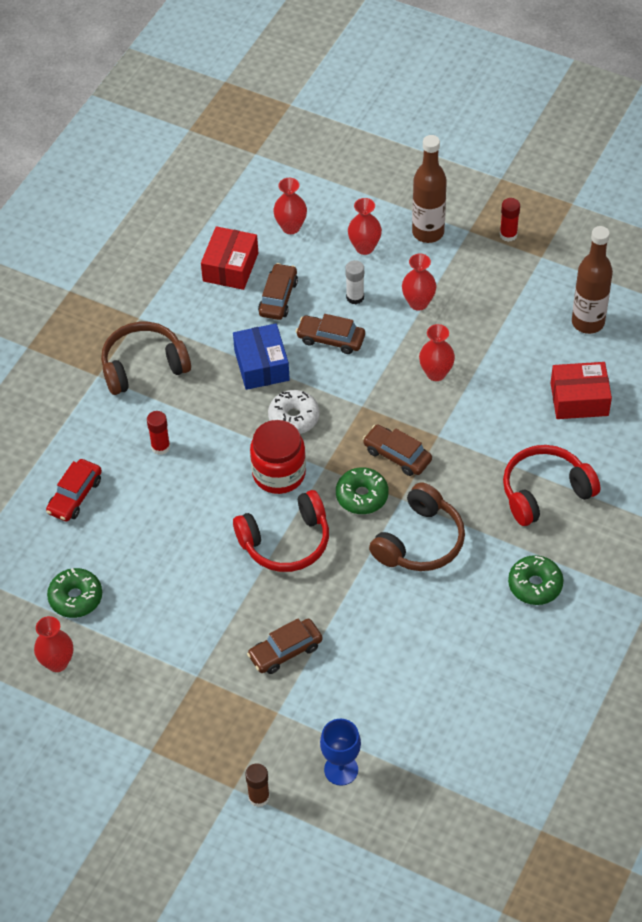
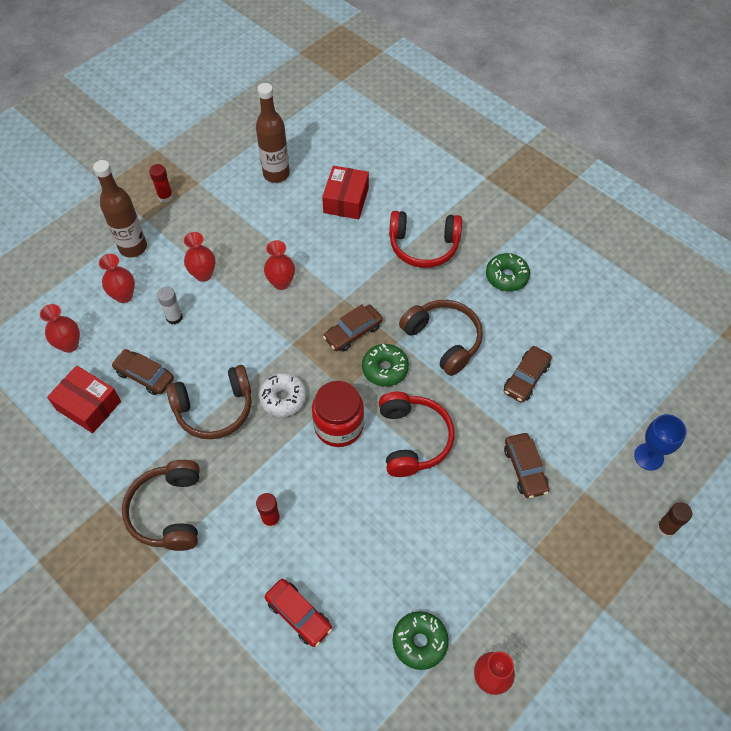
camera: 75 degrees left, 5 degrees up
(261, 365) = (214, 409): blue box -> brown headphones
(331, 339) = (211, 347): brown car -> brown car (526, 378)
(545, 492) = (423, 246): red headphones -> red headphones turned 75 degrees counterclockwise

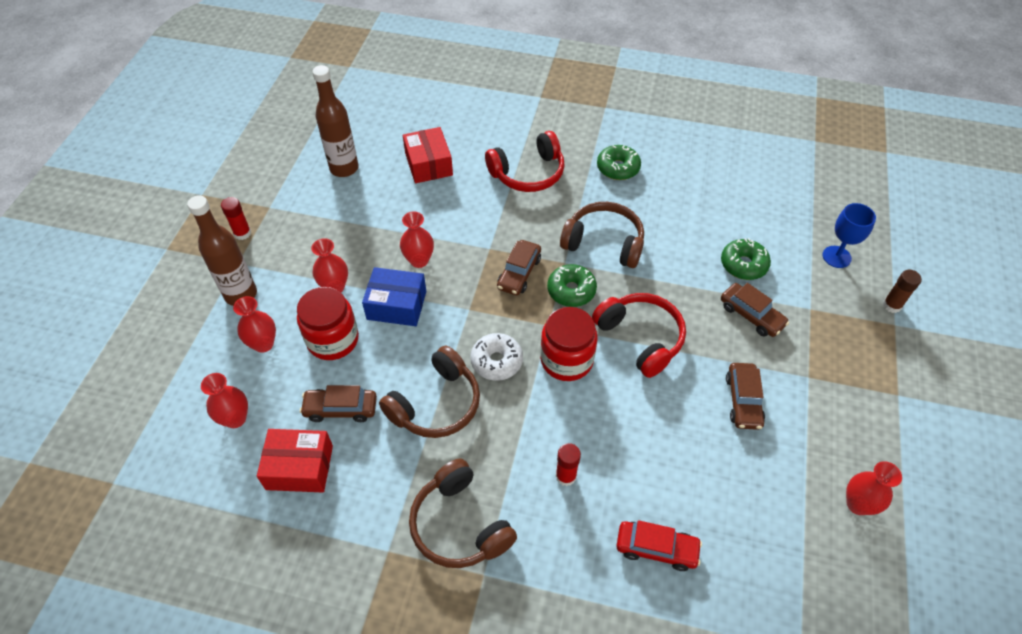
camera: 30 degrees left, 5 degrees down
(174, 317) = (333, 340): white glue stick -> red jar
(239, 312) = (396, 305): none -> blue box
(419, 642) = (778, 509): green donut -> green donut (743, 264)
(526, 378) = (696, 242): brown car -> brown car (743, 400)

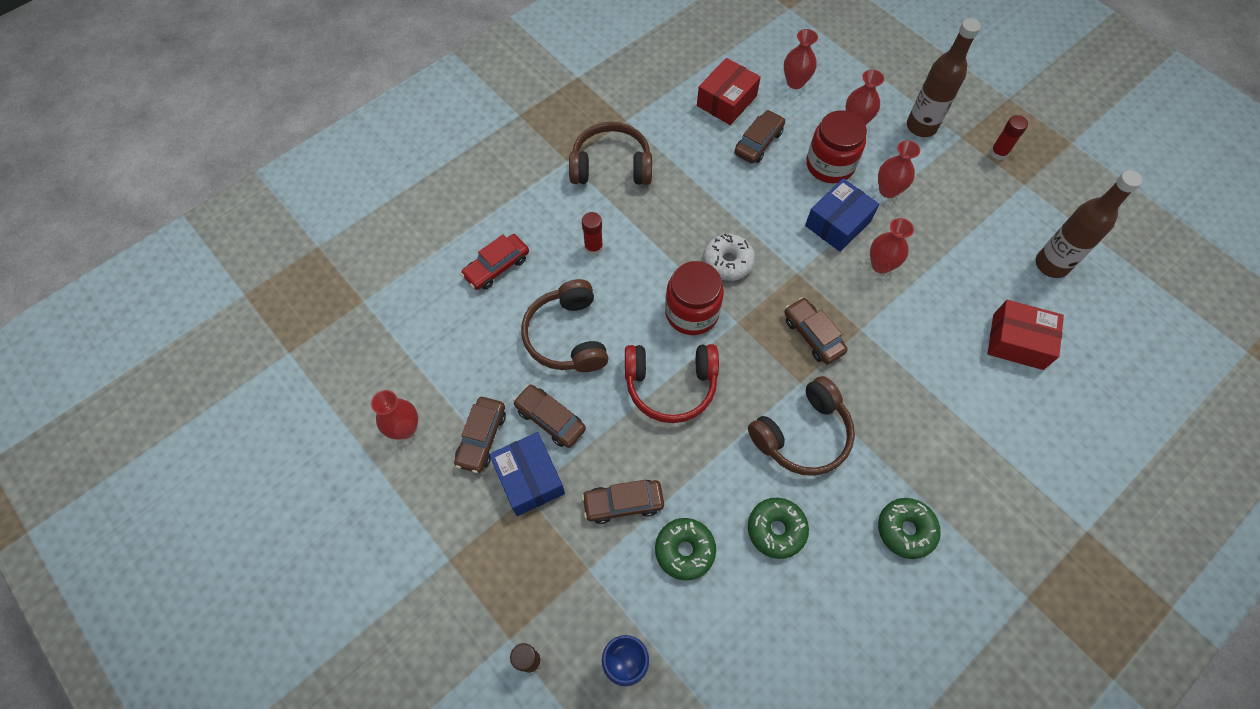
camera: 125 degrees right, 10 degrees up
(436, 404) = (718, 201): brown headphones -> brown headphones (567, 336)
(528, 173) = (950, 429): red headphones -> none
(571, 290) = (762, 365): green donut -> green donut (776, 530)
(796, 383) = (529, 478): none -> blue box
(804, 439) = (481, 438): none -> brown car

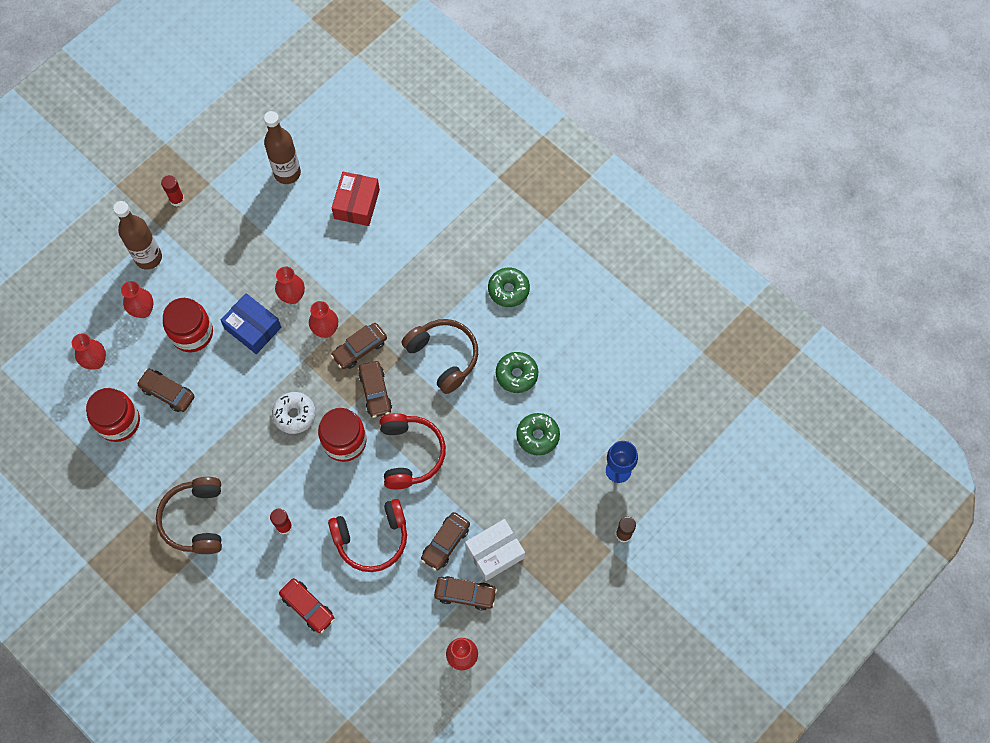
camera: 95 degrees left, 5 degrees up
(529, 478) = (495, 553): blue box -> white box
(567, 336) = (372, 538): brown headphones -> red headphones
(623, 503) = (507, 481): brown car -> brown car (375, 392)
(726, 101) = (118, 422): red box -> red jar
(888, 190) = (218, 287): red vase -> red vase (326, 330)

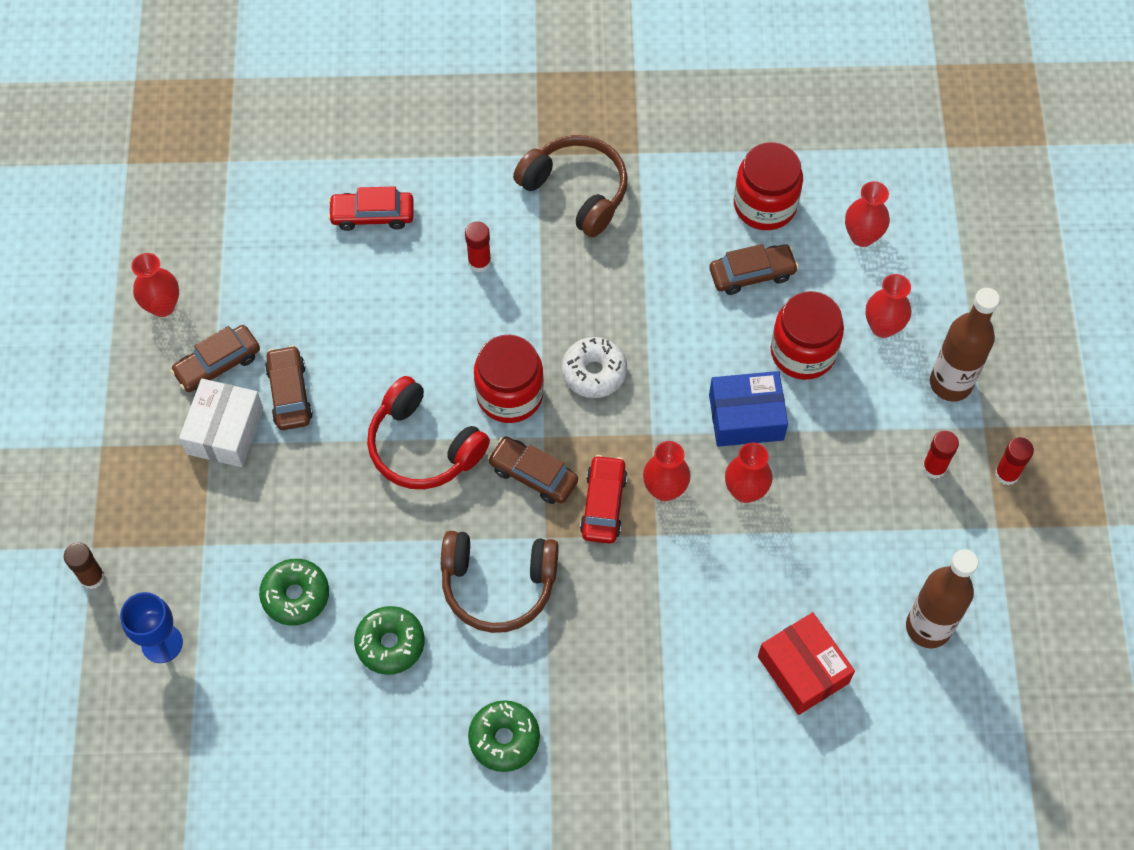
camera: 135 degrees right, 5 degrees down
(202, 230) = (934, 467): none -> red glue stick
(359, 349) = (603, 504): brown car -> red car
(372, 538) = (374, 329): red headphones -> none

